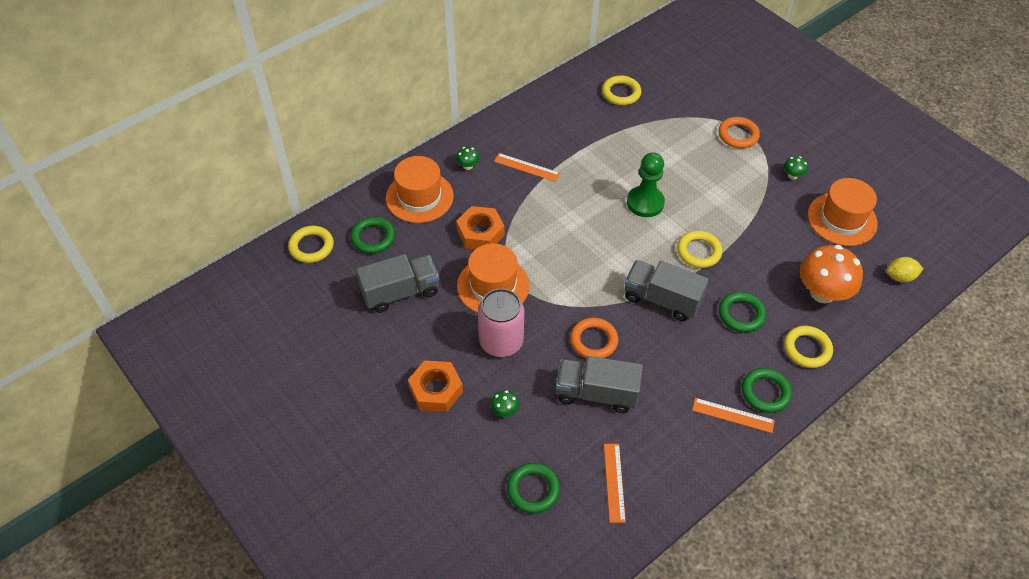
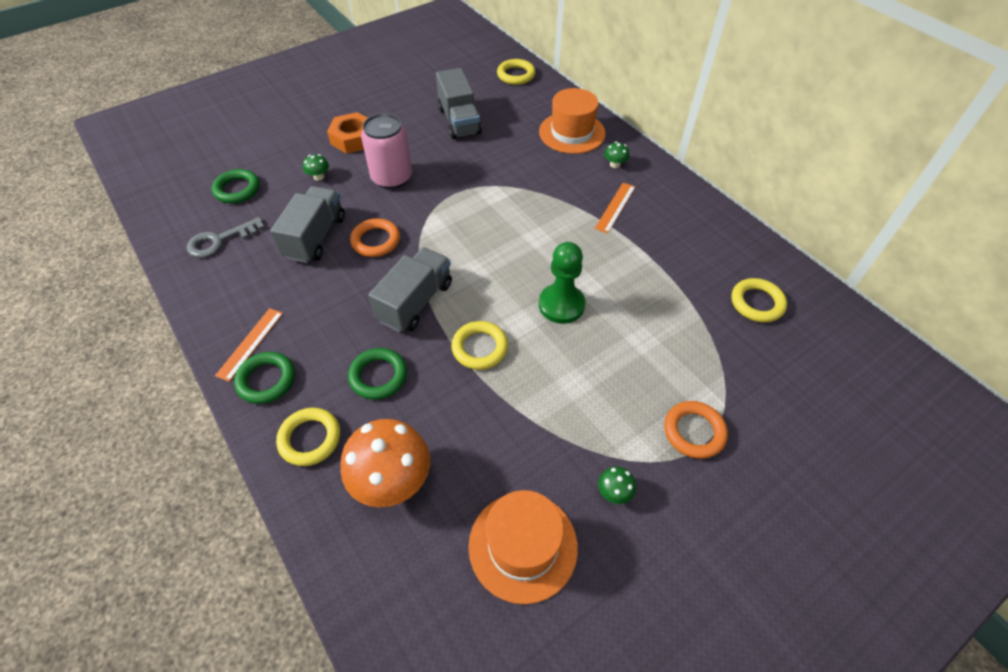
camera: 95 degrees right, 0 degrees up
(373, 238) = (523, 106): green ring -> none
(480, 233) = (523, 170): orange nut -> none
(493, 286) = (457, 175): orange hat -> none
(614, 482) = (219, 240): orange ruler -> grey key
(900, 277) = (399, 607): yellow lemon -> none

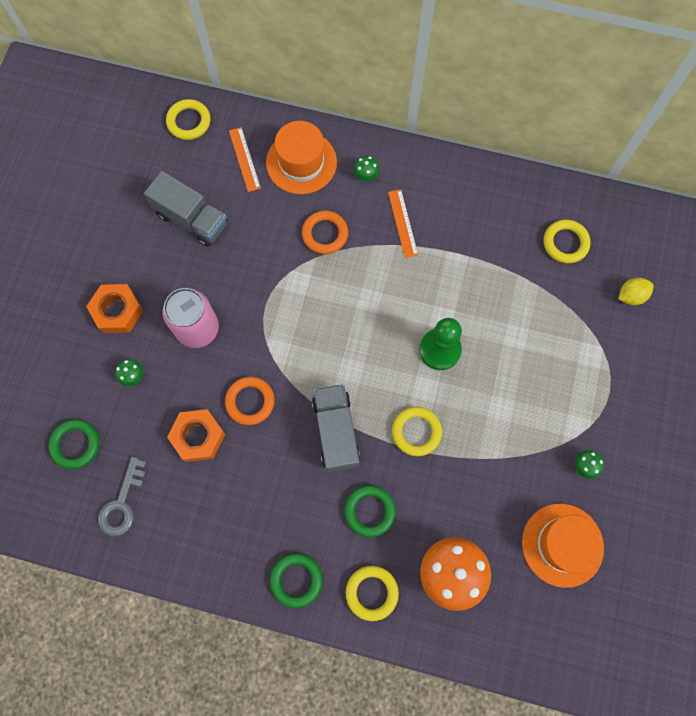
camera: 40 degrees left, 20 degrees up
(250, 343) = (252, 564): orange ruler -> orange ruler (244, 159)
(315, 237) = (198, 437): grey truck -> orange nut
(694, 432) = (598, 384): orange ring -> orange ring (325, 234)
(794, 383) = (631, 296): none -> yellow lemon

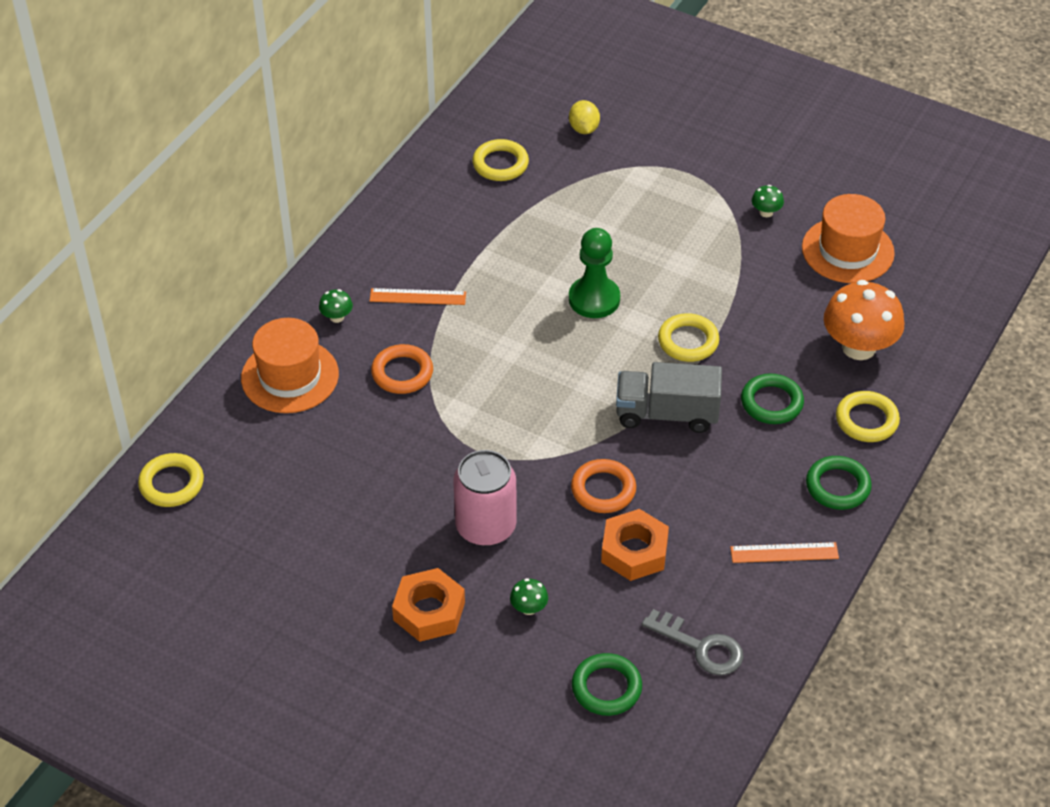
camera: 75 degrees left, 25 degrees down
(191, 219) = (324, 506): grey truck -> none
(244, 159) = (258, 433): orange ruler -> orange ruler (784, 552)

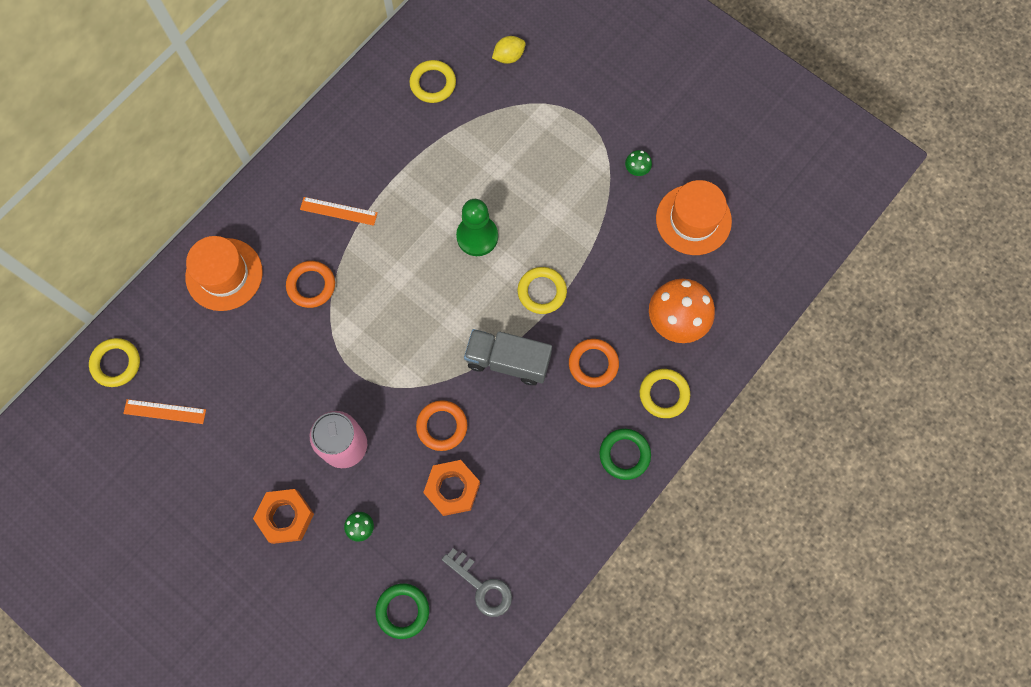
camera: 10 degrees right, 25 degrees up
(337, 317) = (271, 221): green mushroom -> none
(584, 129) = (509, 56): yellow lemon -> yellow lemon turned 60 degrees clockwise
(771, 402) = (593, 364): green ring -> orange ring
(784, 552) = (567, 510): orange ruler -> orange ruler (165, 411)

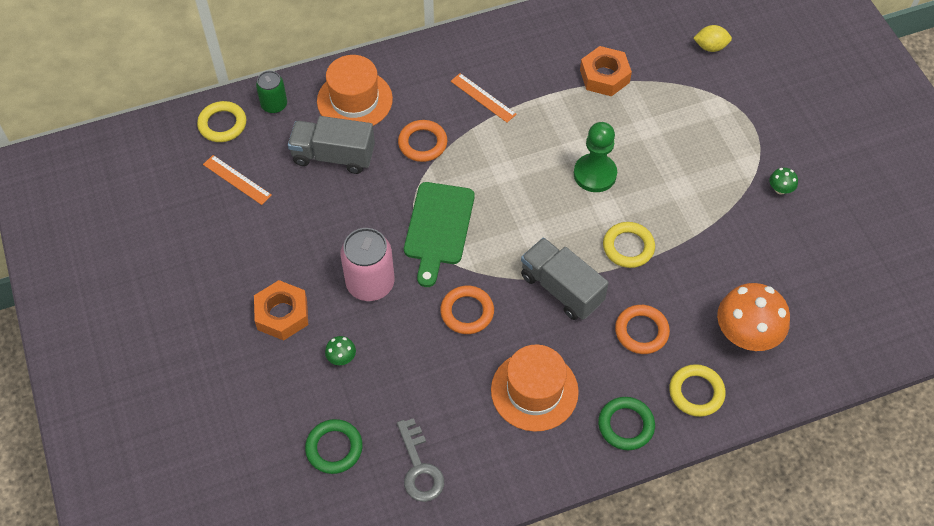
camera: 30 degrees right, 15 degrees down
(152, 318) = (274, 105): none -> green can
(238, 341) = (333, 156): none -> grey truck
(372, 361) = (438, 228): none -> green cutting board
(433, 83) = (628, 38): yellow ring -> none
(452, 489) = (444, 369): orange nut -> orange nut (604, 76)
(693, 220) = (813, 257): orange hat -> orange hat (534, 391)

